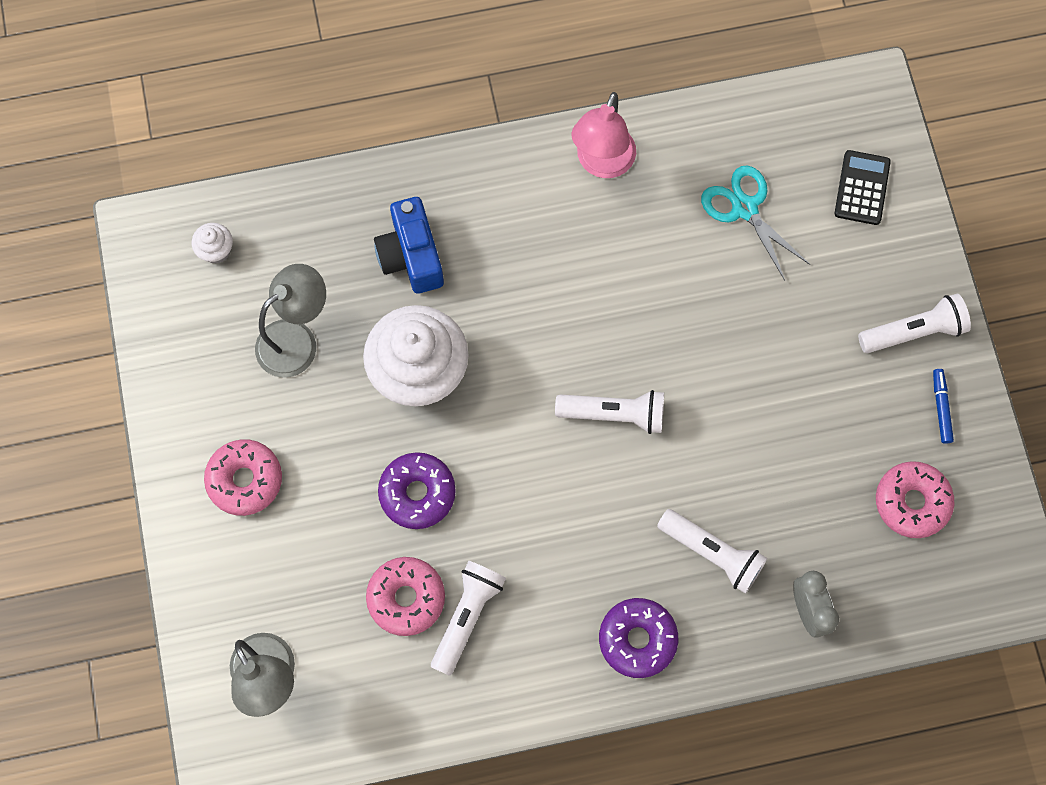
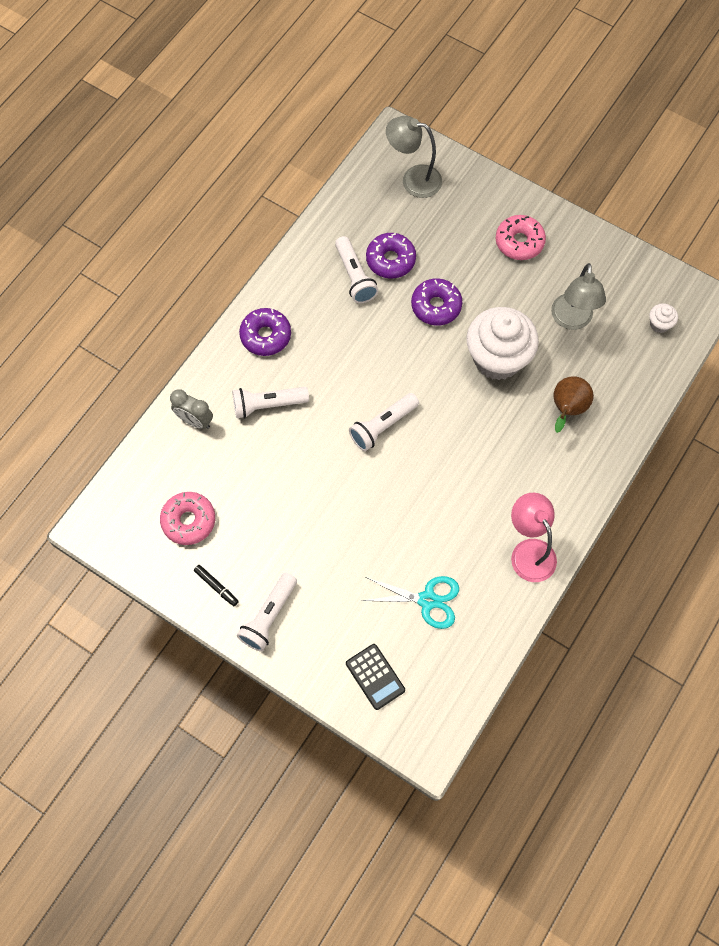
camera: 135 degrees right, 5 degrees down
(406, 598) = (390, 260): pink donut -> purple donut
(411, 256) = (567, 409): blue camera -> brown pear
(941, 408) = (216, 586): blue marker -> black marker

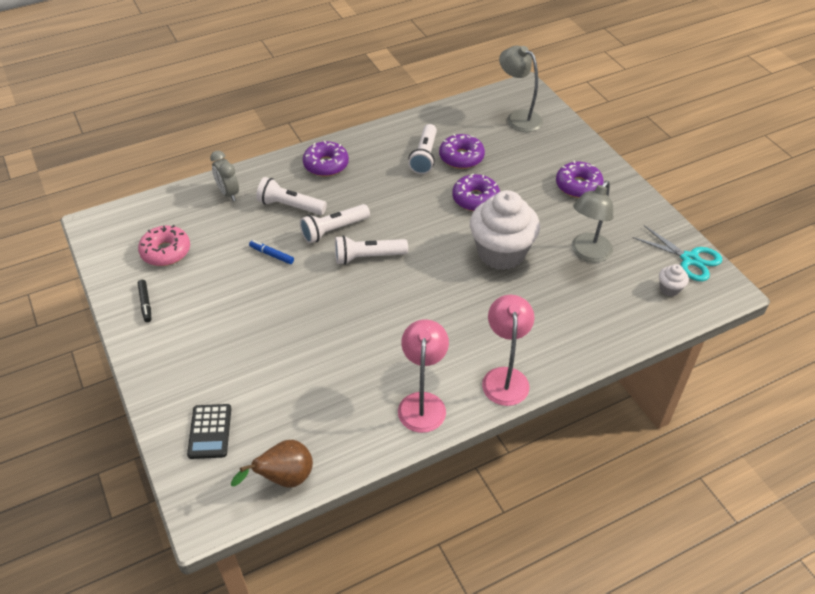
camera: 30 degrees right, 20 degrees down
(269, 616) = (165, 343): white flashlight -> white flashlight (333, 230)
(292, 471) = (272, 255): none -> blue marker
(427, 600) = (303, 396): turquoise scissors -> turquoise scissors (689, 259)
(519, 242) = (578, 186): pink donut -> purple donut
(567, 409) = (537, 313): brown pear -> brown pear (284, 478)
(578, 489) = (505, 377): none -> pink lamp

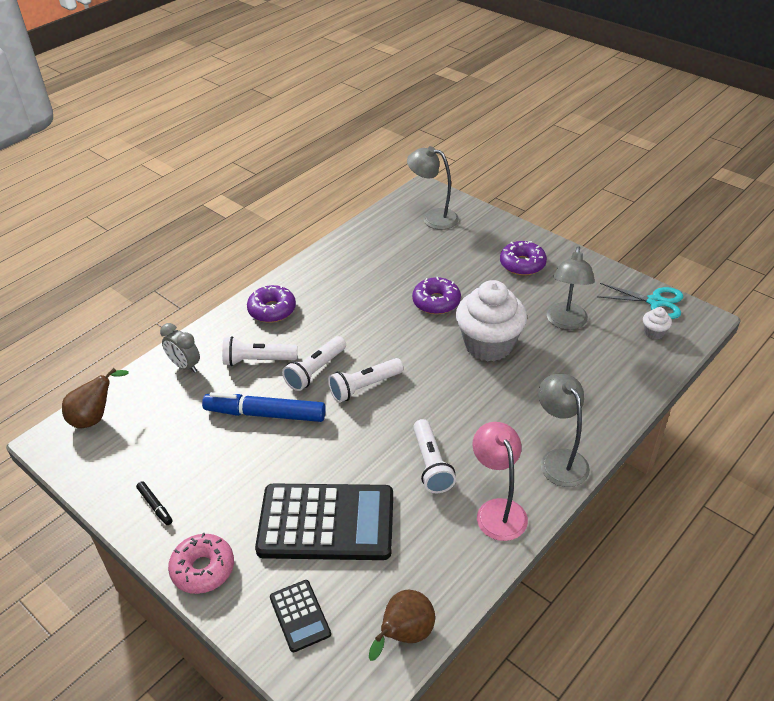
camera: 20 degrees left, 5 degrees down
(137, 215) = (95, 417): none -> brown pear
(166, 252) = (148, 445): pink donut -> pink donut (203, 569)
(272, 255) = (265, 414): blue marker -> blue marker, size x2.23
(272, 363) = (326, 523): none -> black calculator
(424, 156) = (365, 276): white flashlight -> white flashlight (431, 464)
(461, 157) = (401, 267): purple donut -> none
(505, 377) = (559, 459): pink lamp -> grey lamp

